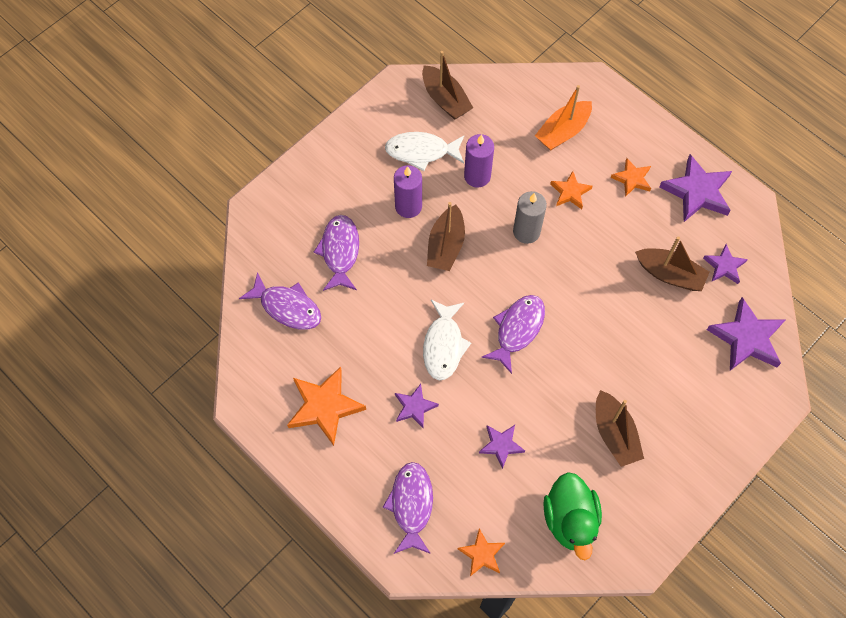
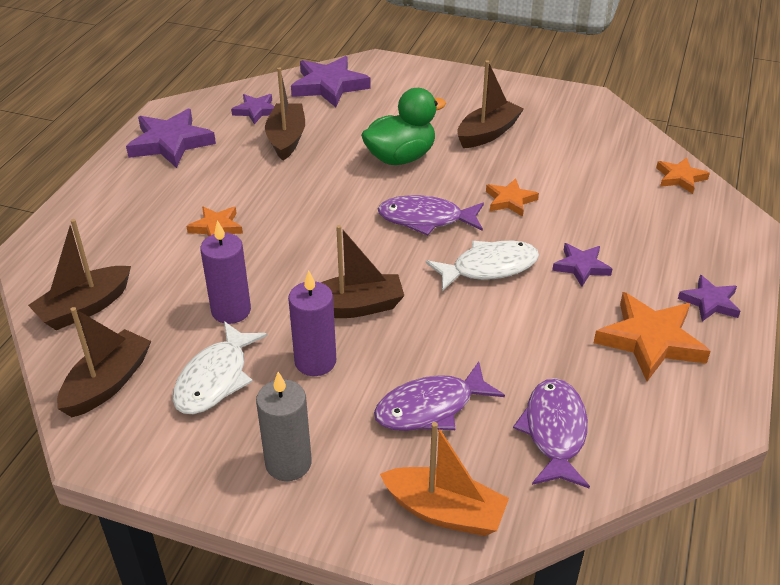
camera: 115 degrees left, 25 degrees down
(411, 505) = (685, 235): purple fish -> none
(421, 152) = (215, 379): white fish -> white fish turned 45 degrees clockwise
(501, 445) = (564, 195): purple star -> purple star (710, 302)
(519, 100) = (85, 308): none -> brown boat
(526, 231) = (292, 246): grey candle -> grey candle (288, 463)
(563, 131) = (124, 255): orange boat -> orange boat (445, 512)
(570, 520) = (594, 138): green duck -> green duck (400, 157)
(632, 179) = (174, 188): orange star -> orange star (510, 200)

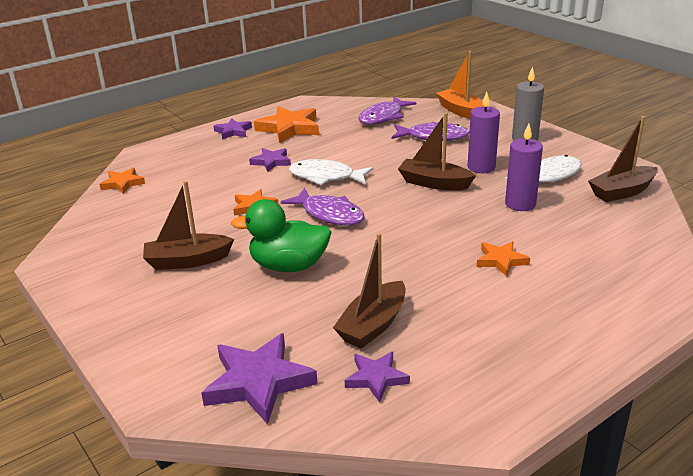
camera: 145 degrees left, 10 degrees down
(85, 308) = (634, 236): brown boat -> none
(170, 143) = (505, 369): purple star -> none

